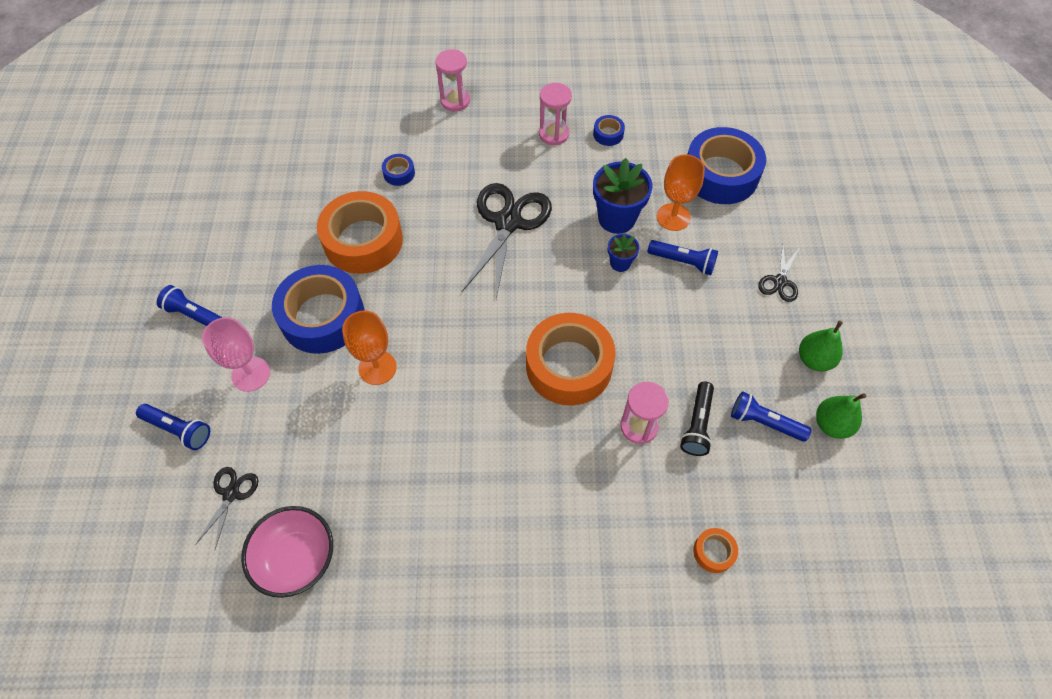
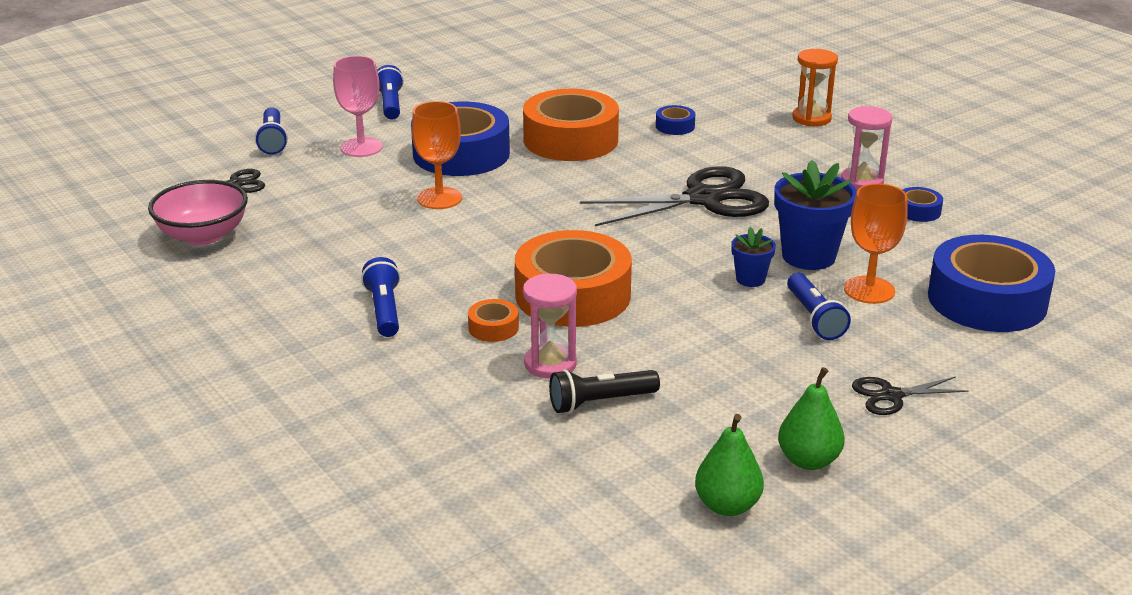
camera: 55 degrees right, 30 degrees down
(455, 101) = (811, 118): pink hourglass -> orange hourglass
(713, 552) = (444, 469): orange tape -> orange tape (493, 328)
(764, 422) = (663, 450): blue flashlight -> blue flashlight (384, 310)

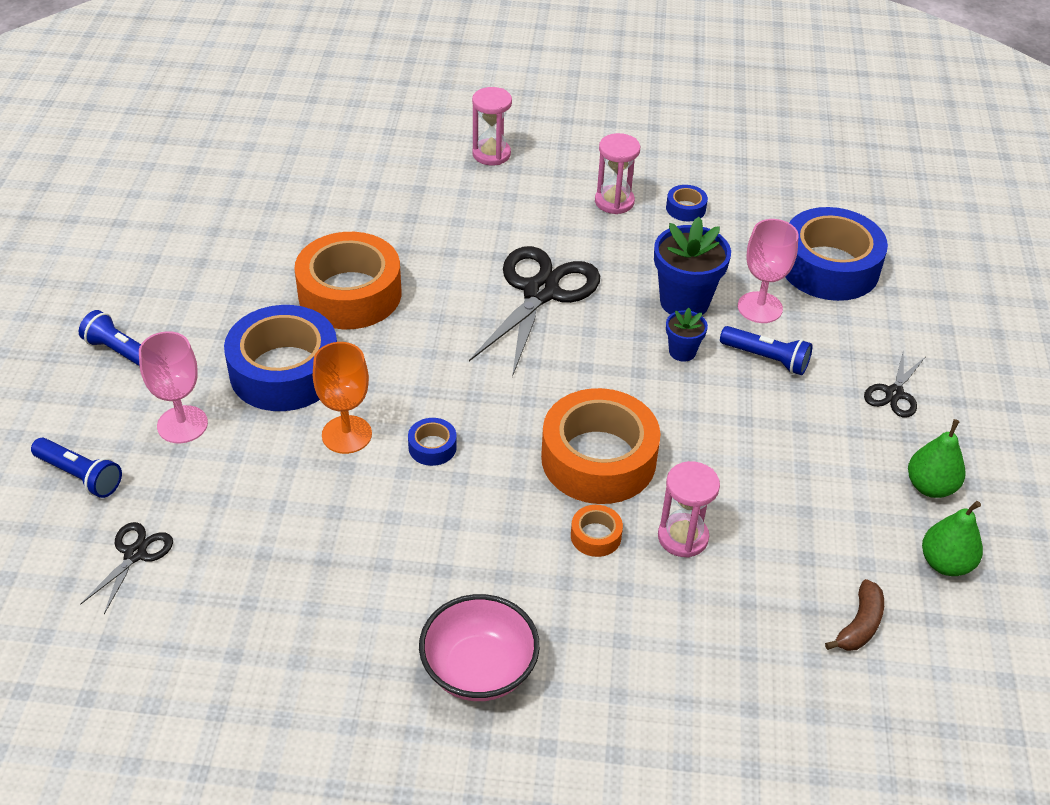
camera: 50 degrees left, 15 degrees up
(203, 235) = (208, 636): pink bowl -> pink bowl (479, 669)
(384, 310) = (494, 586): blue flashlight -> none
(584, 487) = (859, 625): none -> brown banana
(600, 402) = (761, 543): black flashlight -> none
(675, 126) = (407, 225): blue tape -> blue tape (432, 447)
(811, 118) = (491, 154): orange hourglass -> pink hourglass
(869, 290) = (760, 307): orange goblet -> pink goblet

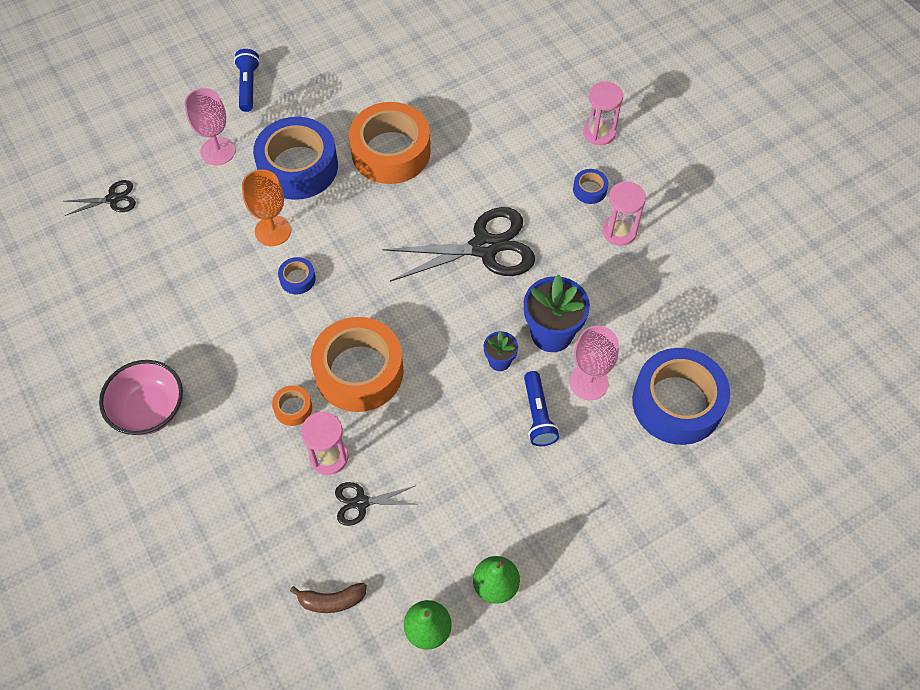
camera: 55 degrees right, 15 degrees up
(80, 475) = (146, 136): blue flashlight -> none
(685, 208) = (655, 277): blue tape -> blue tape (589, 190)
(894, 393) = (573, 515): black scissors -> black scissors (361, 502)

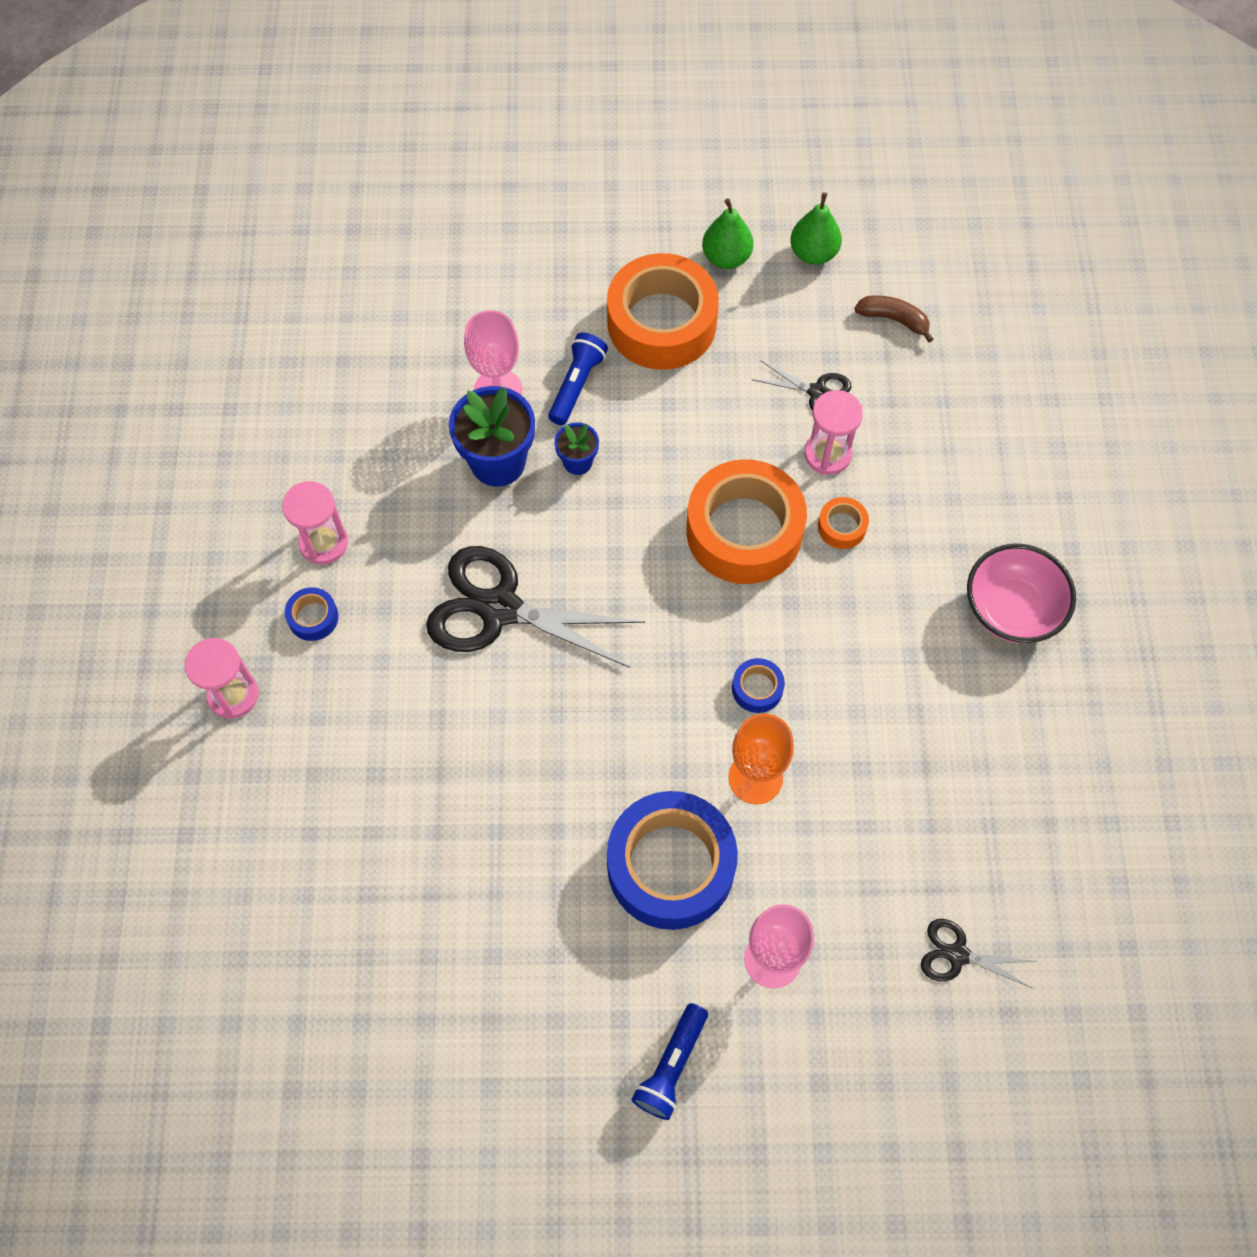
camera: 150 degrees left, 5 degrees up
(391, 152) = (529, 820): orange tape -> orange tape (661, 323)
(677, 403) = (422, 325): blue tape -> none

